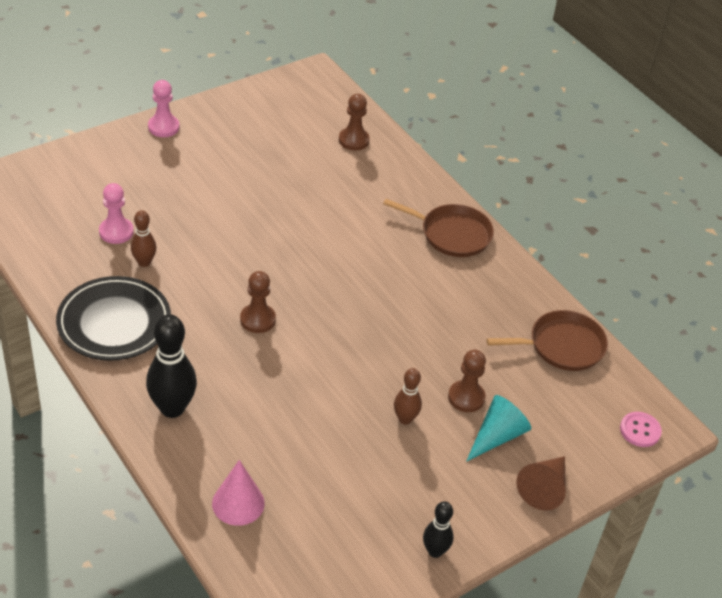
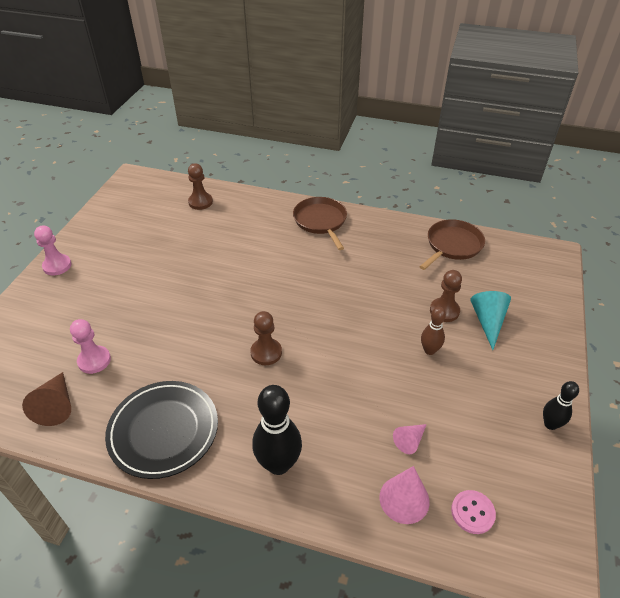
camera: 35 degrees left, 0 degrees up
(144, 262) = (140, 368): brown bowling pin -> none
(294, 470) = (409, 441): none -> pink cone
(452, 234) = (321, 221): brown pan -> brown pan turned 90 degrees counterclockwise
(544, 488) = (548, 334): brown cone -> brown cone (56, 405)
(640, 430) = (545, 264): pink button -> pink button (472, 512)

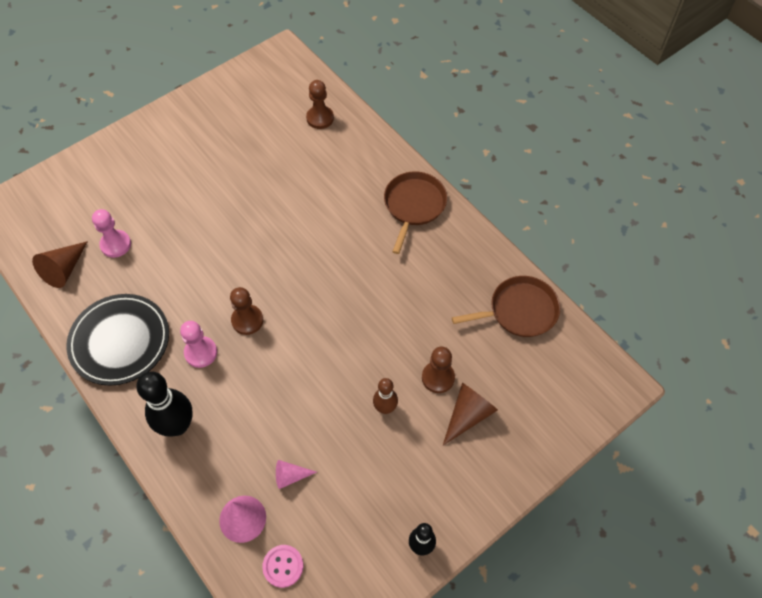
camera: 35 degrees right, 15 degrees up
(57, 266) = (151, 128): pink pawn -> pink pawn (201, 352)
(488, 321) = (468, 415): turquoise cone -> brown cone

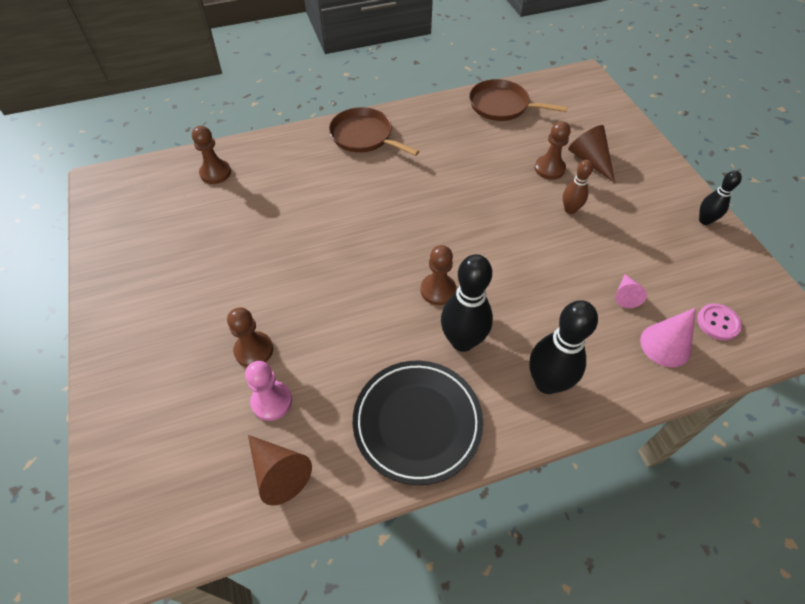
camera: 70 degrees left, 5 degrees down
(154, 217) = (254, 350): none -> brown pawn
(201, 352) = (462, 341): pink pawn -> black bowling pin
(519, 311) = (502, 105): brown pan -> brown pan turned 75 degrees counterclockwise

